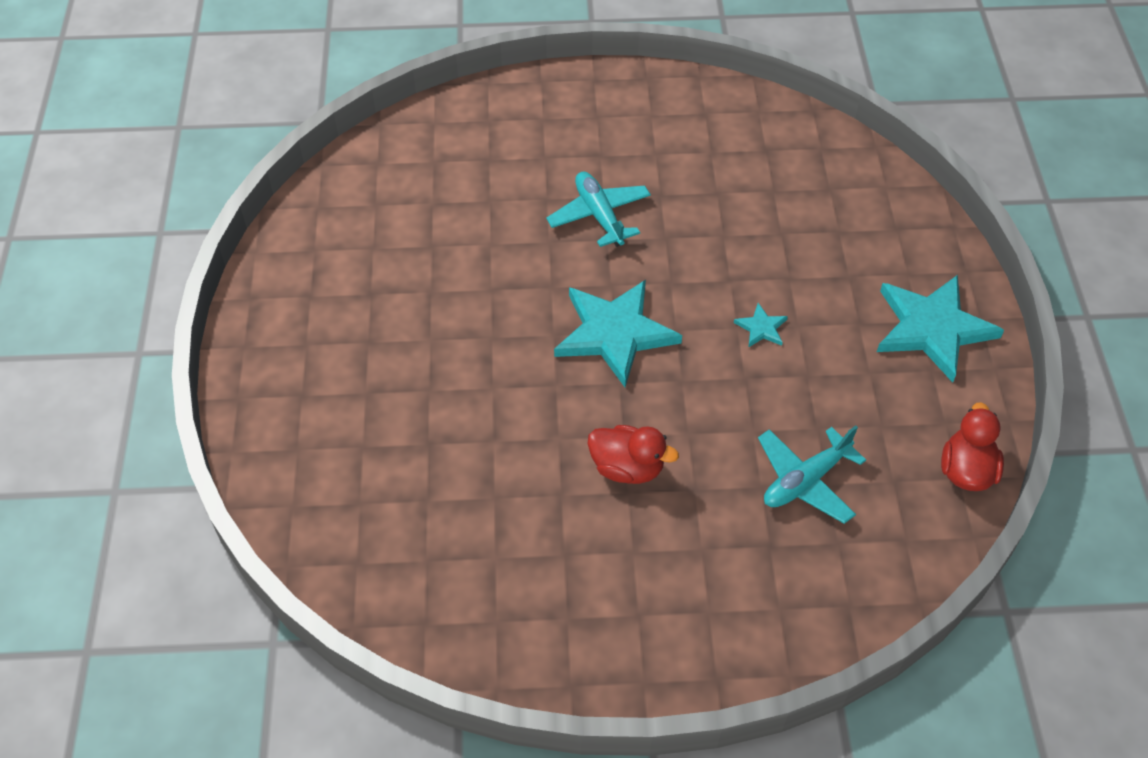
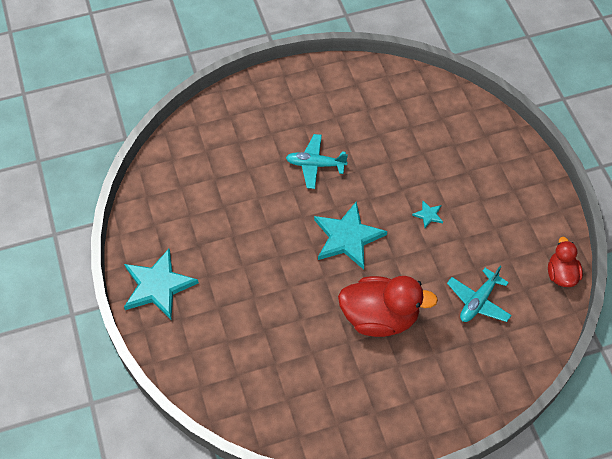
camera: 15 degrees left, 5 degrees up
(599, 215) = (315, 165): turquoise plane -> turquoise plane turned 45 degrees counterclockwise
(627, 468) = (380, 317): red duck -> red duck, size x1.79
(932, 328) = (521, 193): turquoise star -> turquoise star (158, 286)

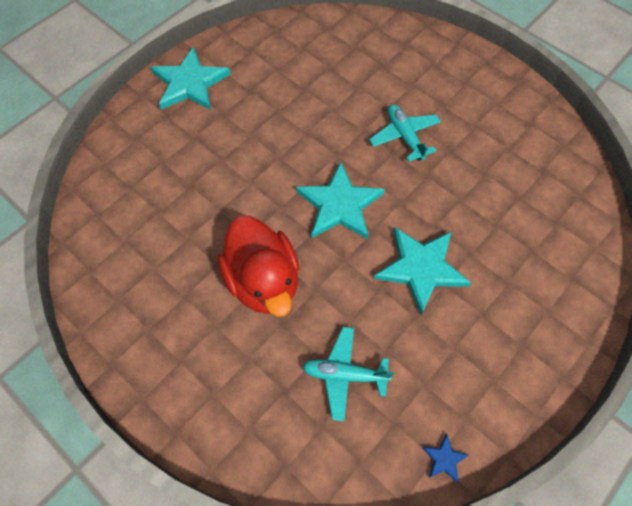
camera: 60 degrees right, 5 degrees up
(428, 215) = (421, 268): turquoise star -> turquoise star, size x2.34
(561, 274) = (444, 459): red duck -> blue star

